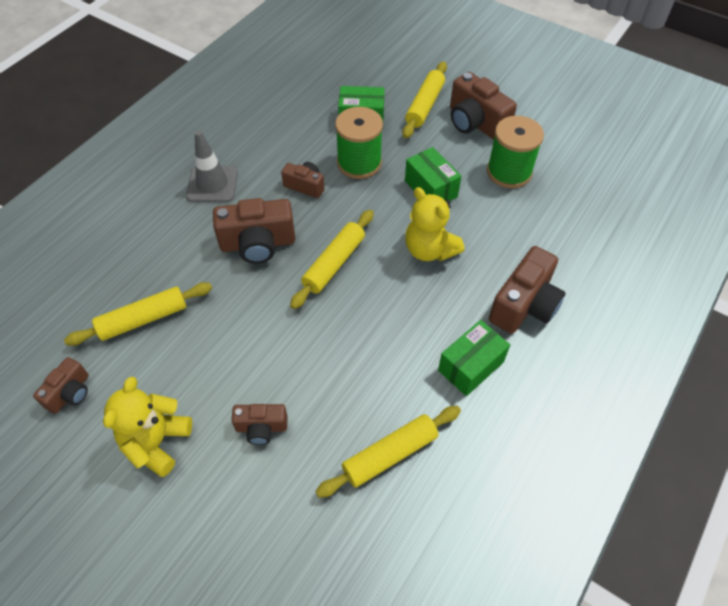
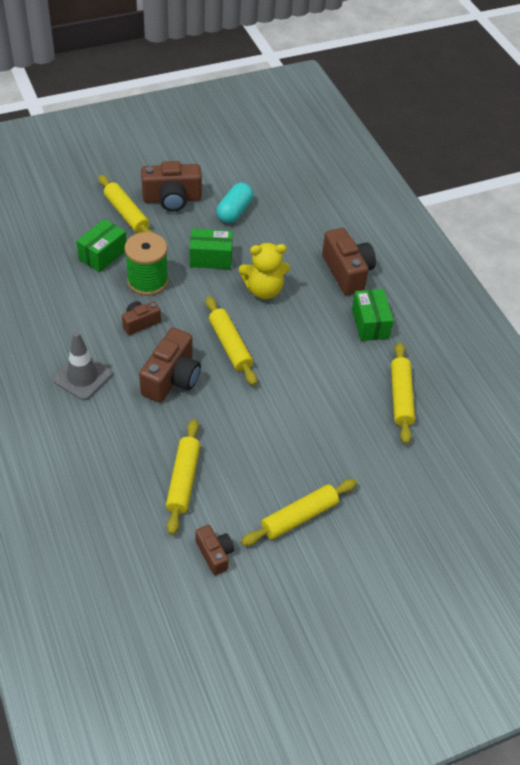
camera: 60 degrees left, 5 degrees down
(156, 442) = (299, 517): yellow teddy bear -> yellow rolling pin
(261, 428) = (332, 453): brown camera -> none
(509, 172) = (234, 211): green spool -> turquoise capsule

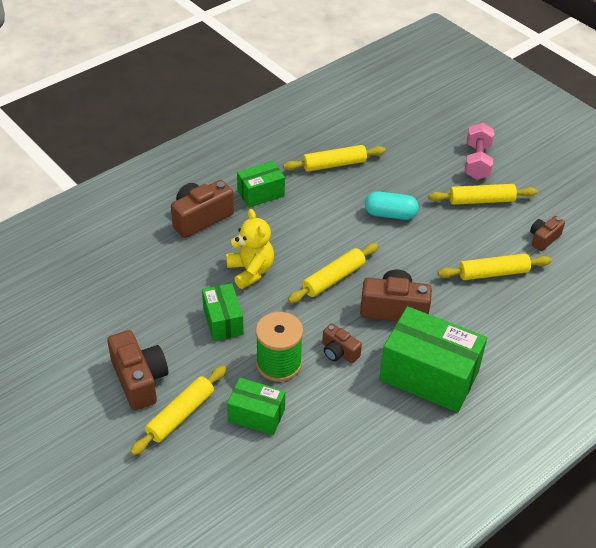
camera: 105 degrees left, 5 degrees down
(82, 377) = (429, 375): grey traffic cone -> green box
(234, 211) = (142, 320): turquoise capsule -> turquoise capsule (390, 214)
(299, 517) = (481, 200): yellow rolling pin -> yellow rolling pin turned 45 degrees counterclockwise
(370, 541) = (477, 162): none -> pink dumbbell

